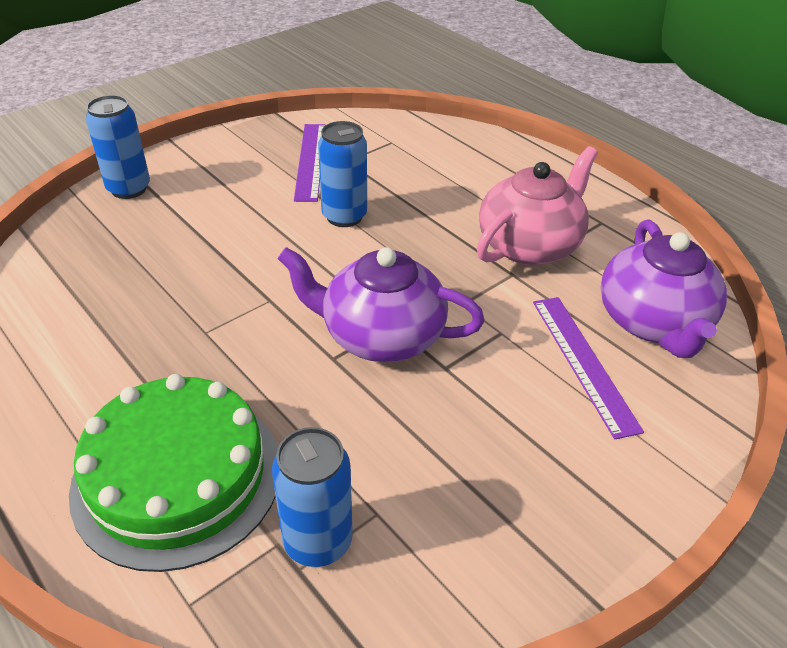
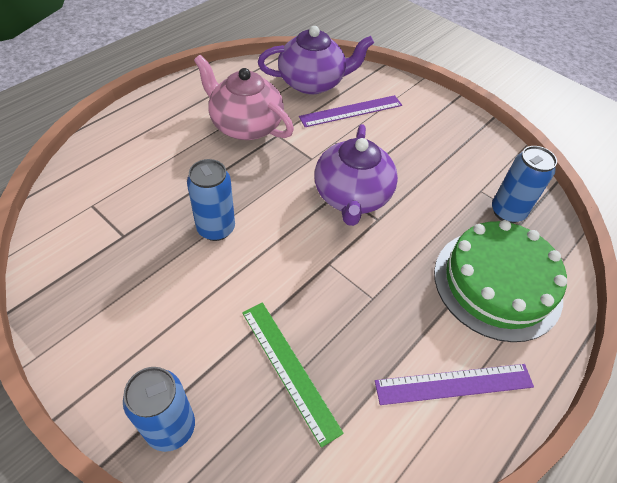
camera: 100 degrees left, 10 degrees up
(147, 257) = (289, 369): none -> green ruler
(310, 161) = (122, 264): purple ruler -> purple ruler (454, 384)

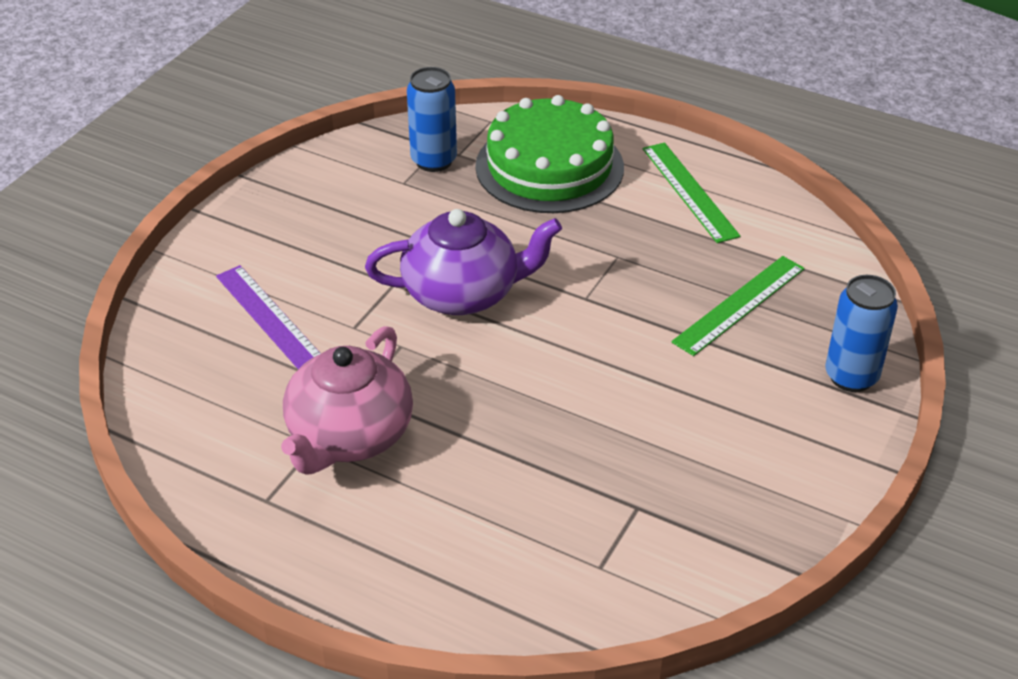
camera: 100 degrees left, 10 degrees down
(216, 228) = (580, 413): blue can -> none
(312, 83) = (204, 377): purple teapot -> none
(454, 384) = (689, 191): purple ruler -> green ruler

